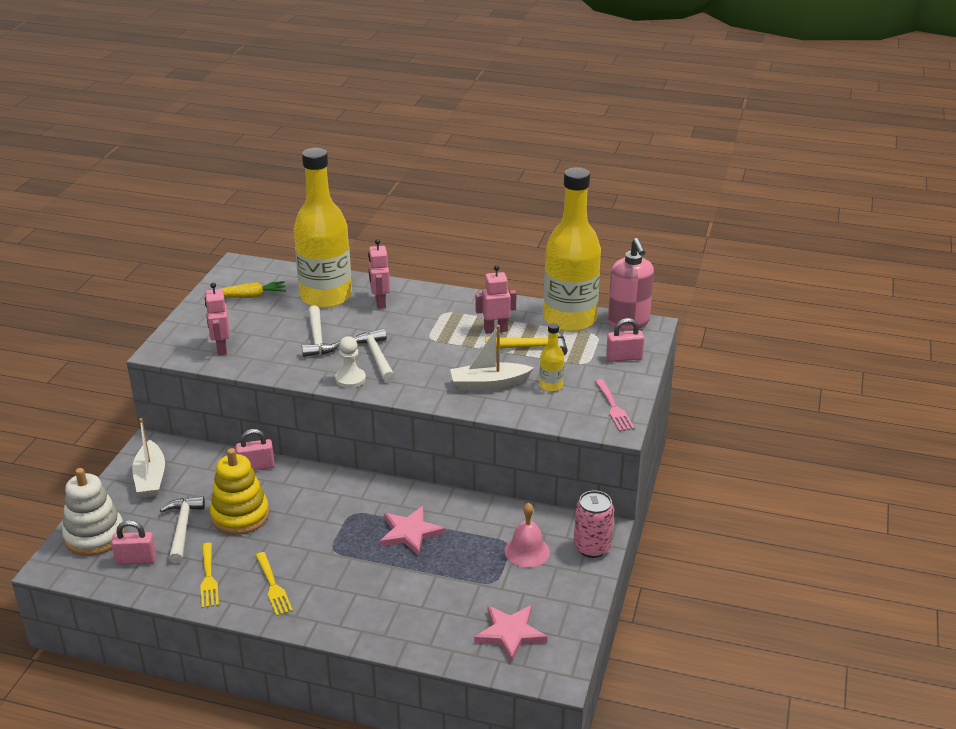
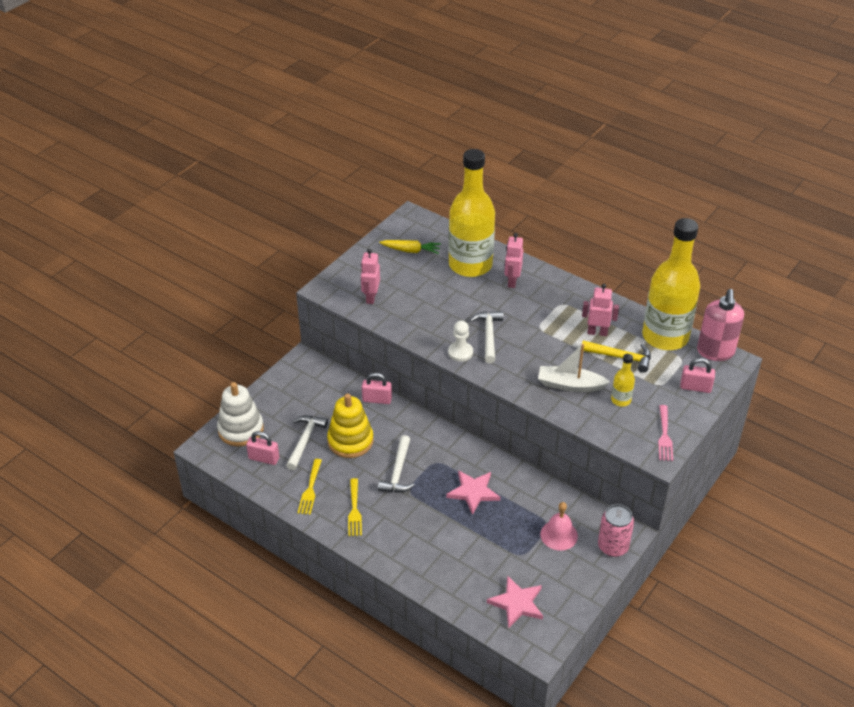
camera: 20 degrees right, 10 degrees up
(150, 478) = (295, 389): white boat -> none
(317, 339) = (448, 306): white hammer -> white hammer (398, 472)

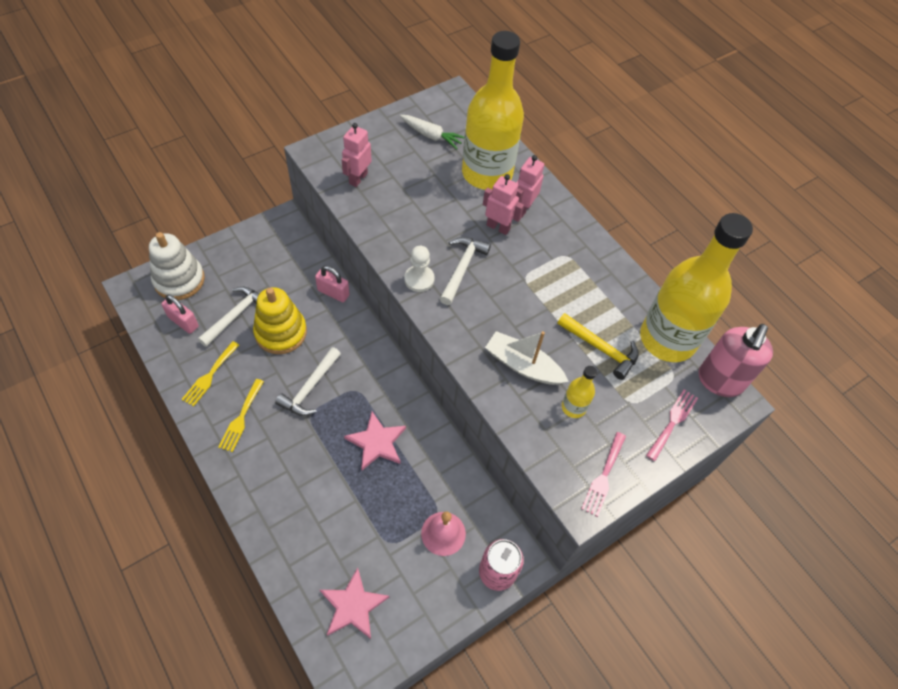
camera: 15 degrees right, 15 degrees up
(411, 251) = (431, 136): yellow carrot -> white carrot
(597, 332) = (589, 306): pink robot -> pink robot (498, 227)
(695, 387) = (673, 422): pink padlock -> pink fork

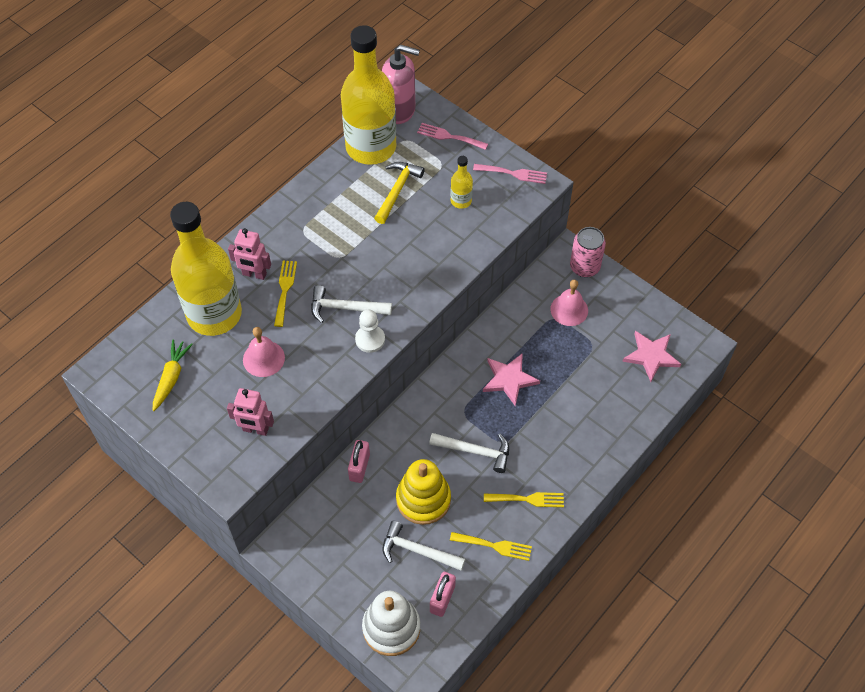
camera: 100 degrees left, 0 degrees up
(427, 197) = (263, 358): none -> pink bell
(431, 136) = (171, 377): white carrot -> yellow carrot
(498, 227) = (285, 290): pink robot -> yellow fork
(523, 365) = (434, 241): white boat -> none

